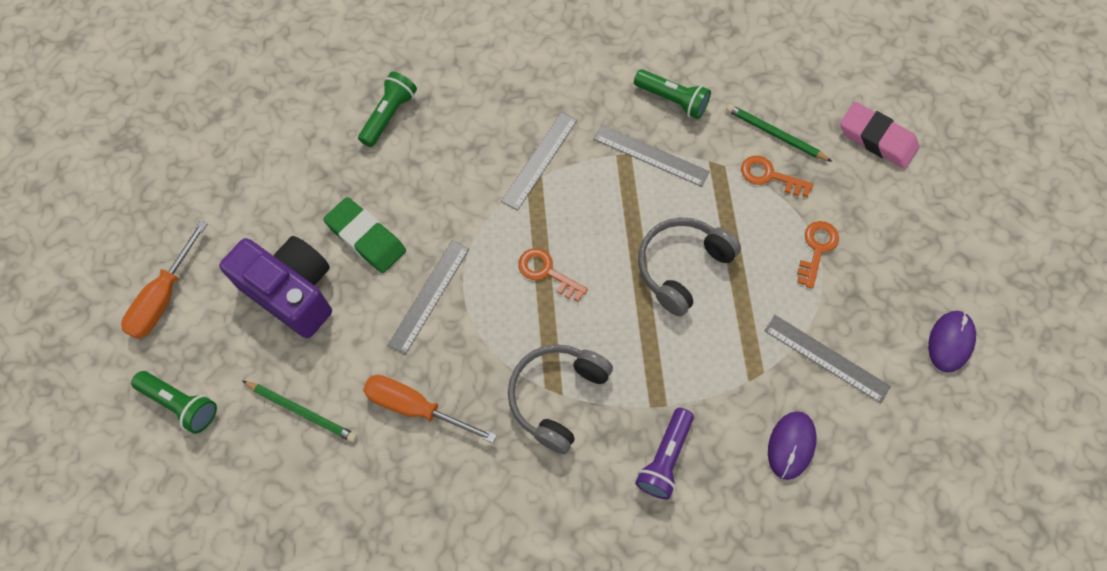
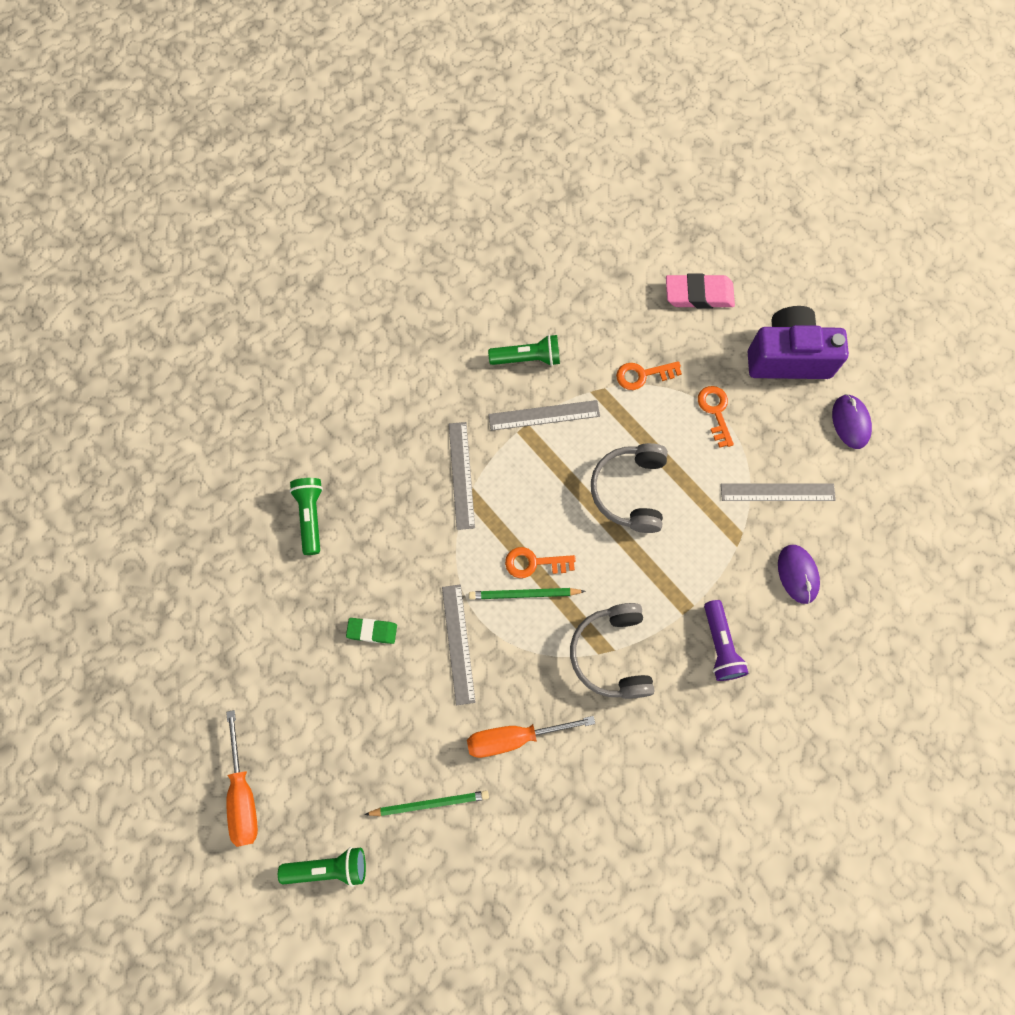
camera: 35 degrees left, 5 degrees up
(292, 292) = (347, 716): purple camera -> purple camera (788, 357)
(366, 238) = (372, 631): green eraser -> green eraser, size x0.61
(775, 135) = (624, 338): green pencil -> green pencil (524, 594)

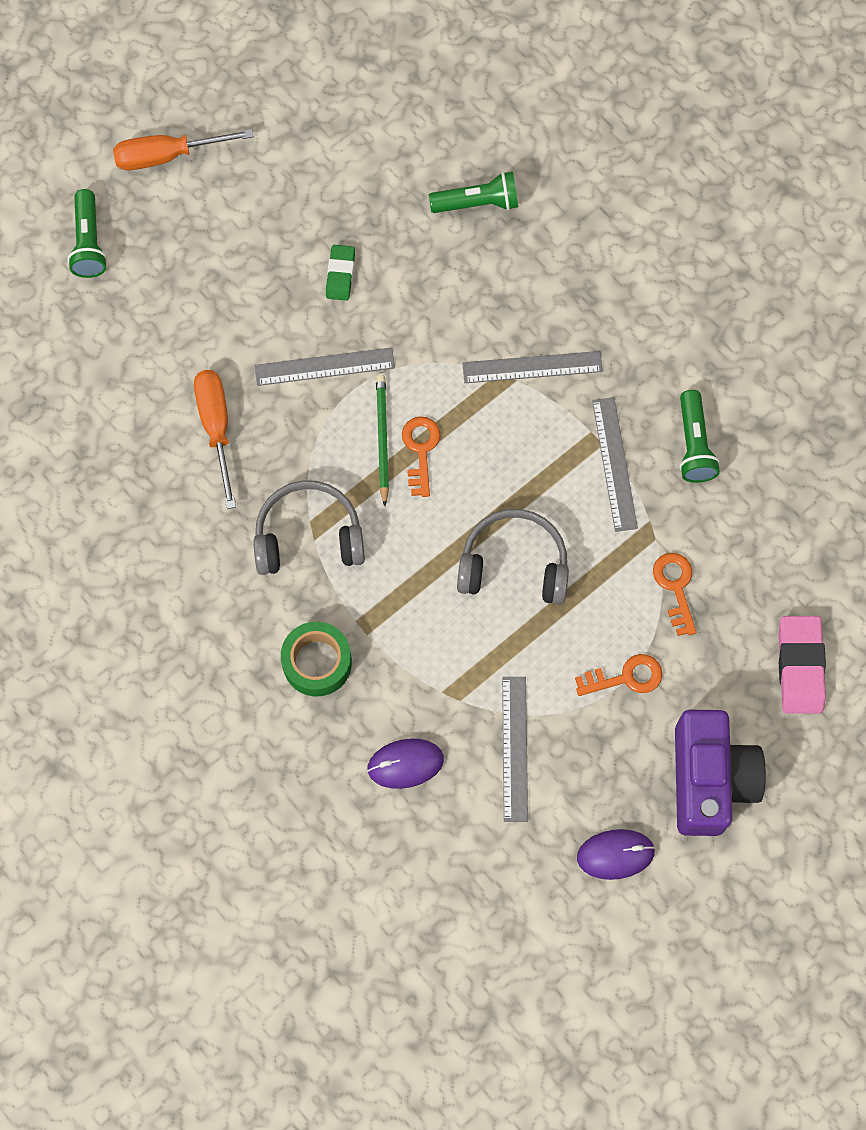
camera: 90 degrees right, 0 degrees up
(430, 803) = (149, 340): green pencil -> none
(720, 645) = (317, 662): purple flashlight -> green tape

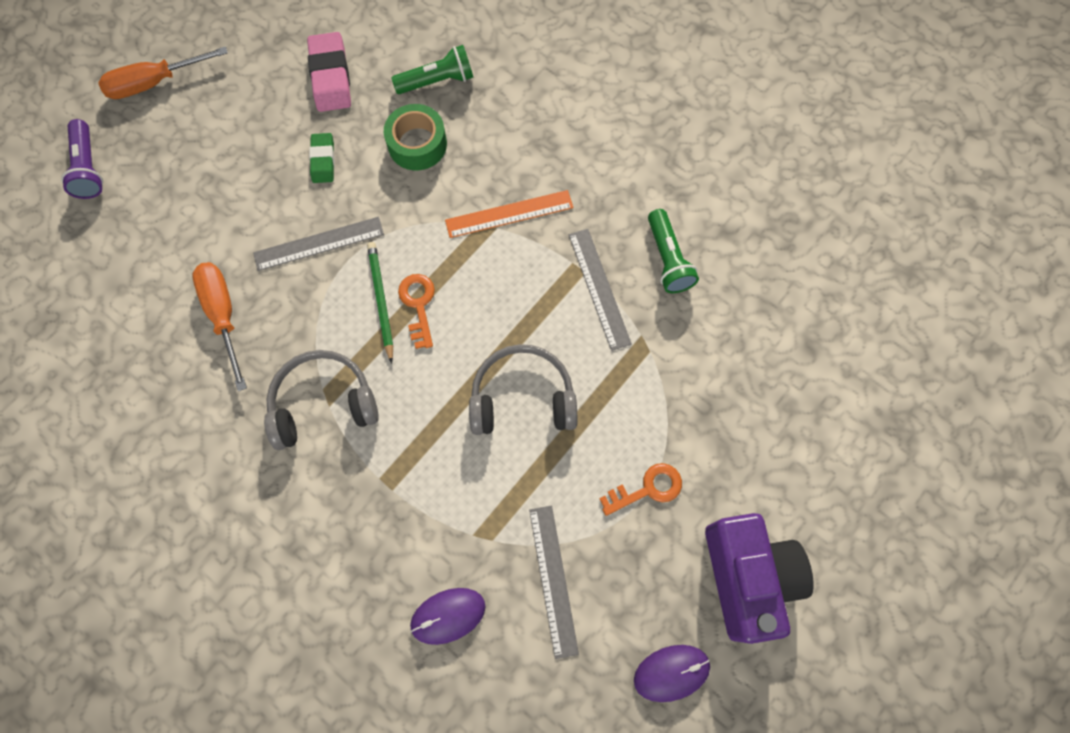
camera: 10 degrees left, 0 degrees up
(89, 243) = (89, 168): green flashlight -> purple flashlight
(317, 662) = (346, 527): green tape -> green tape (417, 144)
(532, 367) = (509, 214): grey ruler -> orange ruler
(675, 587) = (677, 393): orange key -> none
(800, 666) = (809, 449): pink eraser -> pink eraser (331, 76)

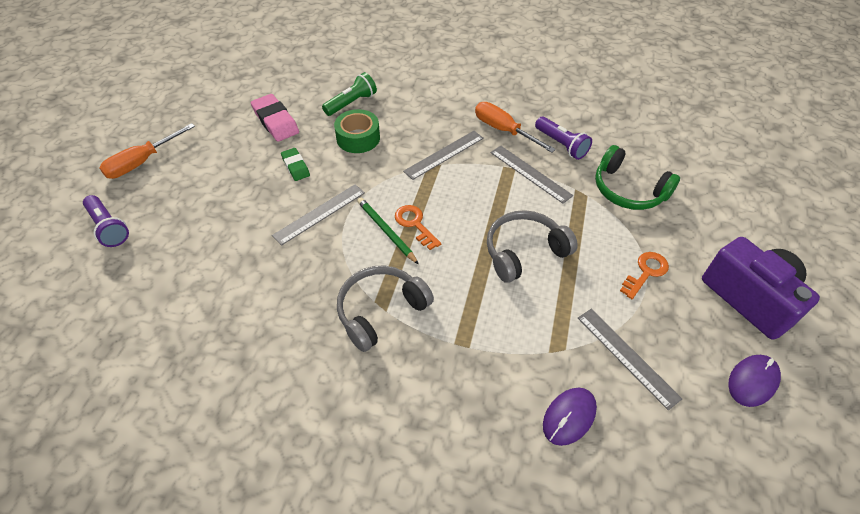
camera: 25 degrees left, 20 degrees down
(223, 315) = (268, 283): orange screwdriver -> orange screwdriver (503, 130)
(509, 214) = (444, 154): orange ruler -> grey ruler
(668, 259) = (561, 145): green flashlight -> purple flashlight
(707, 365) = (628, 190): none -> green headphones

